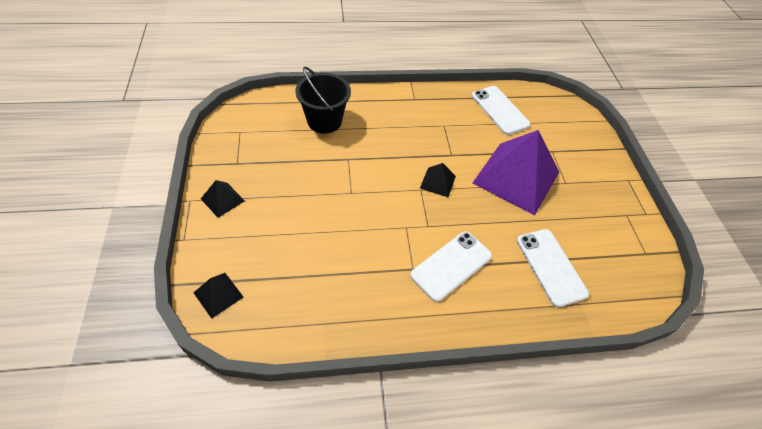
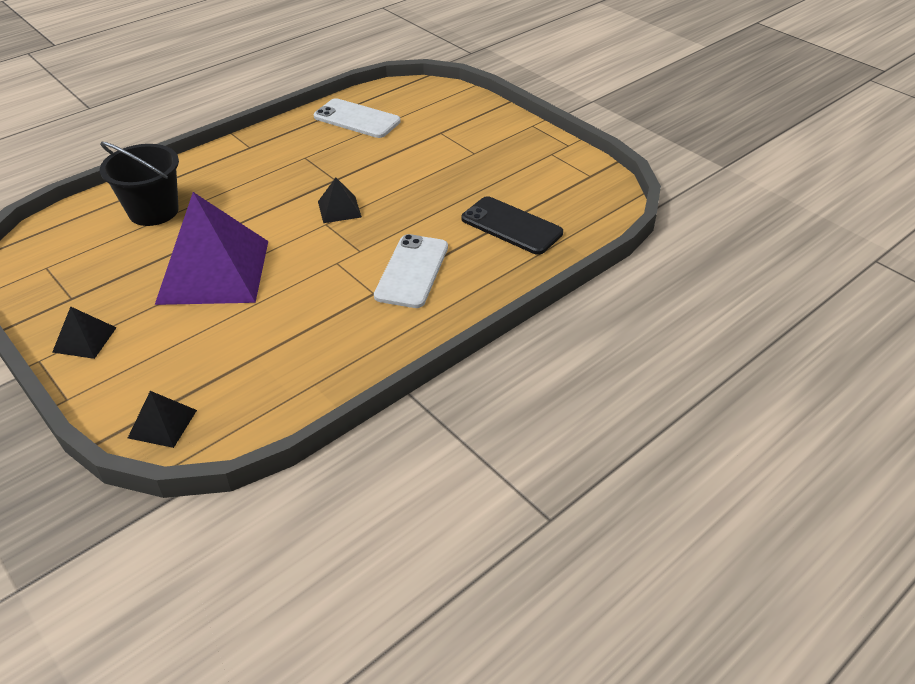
camera: 30 degrees left, 10 degrees down
(516, 177) = (420, 169): purple pyramid -> purple pyramid (213, 271)
(550, 267) = (511, 226): white phone -> black phone

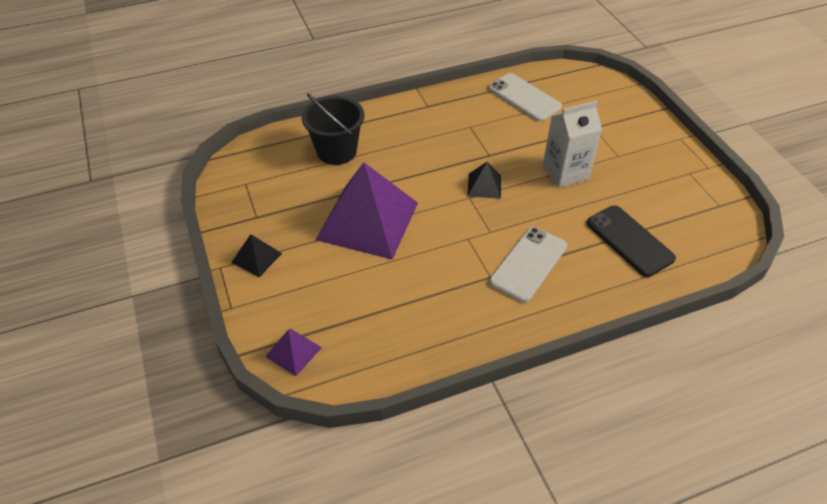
camera: 20 degrees right, 5 degrees up
(162, 423) = (293, 352): black pyramid -> purple pyramid
(424, 178) = (565, 172): none -> white carton

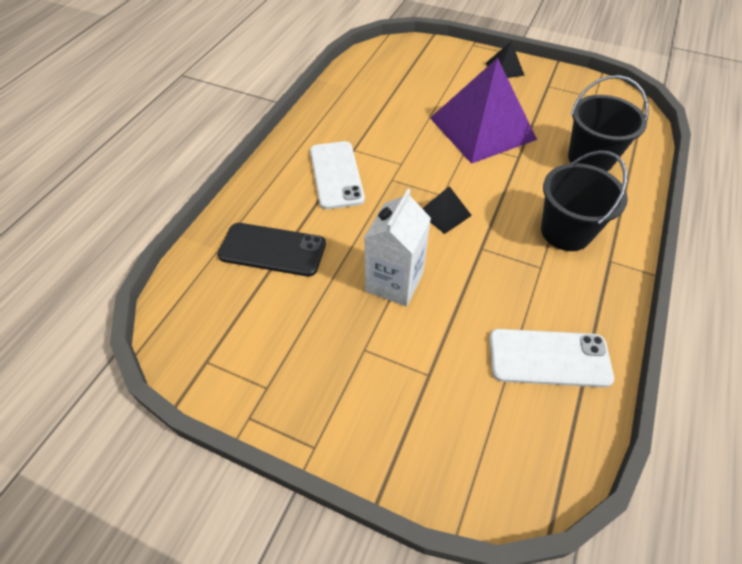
camera: 135 degrees right, 5 degrees up
(293, 352) = (410, 49): purple pyramid -> none
(427, 130) = (566, 232): none -> black bucket

